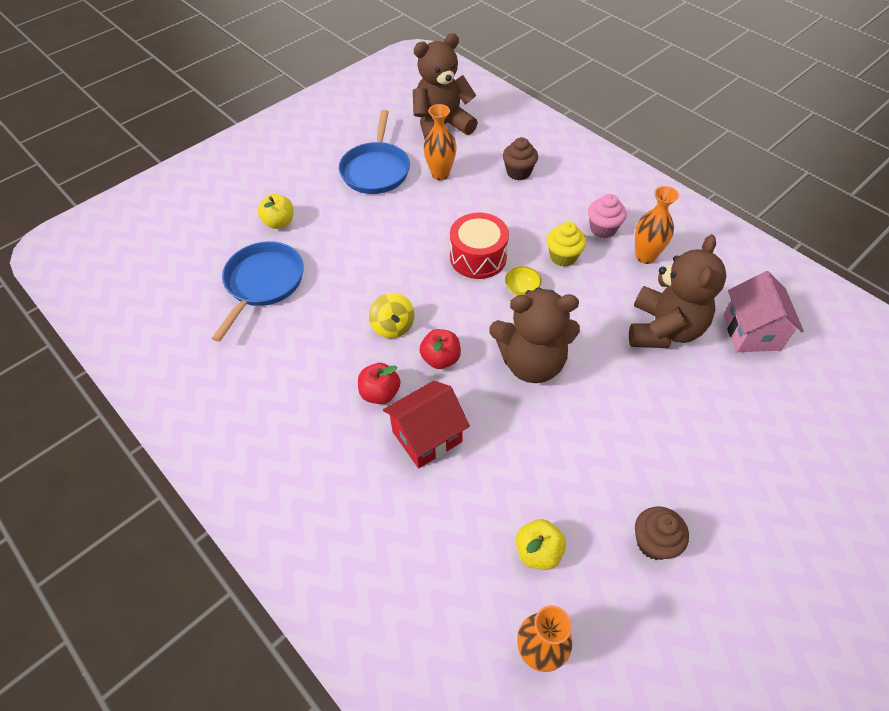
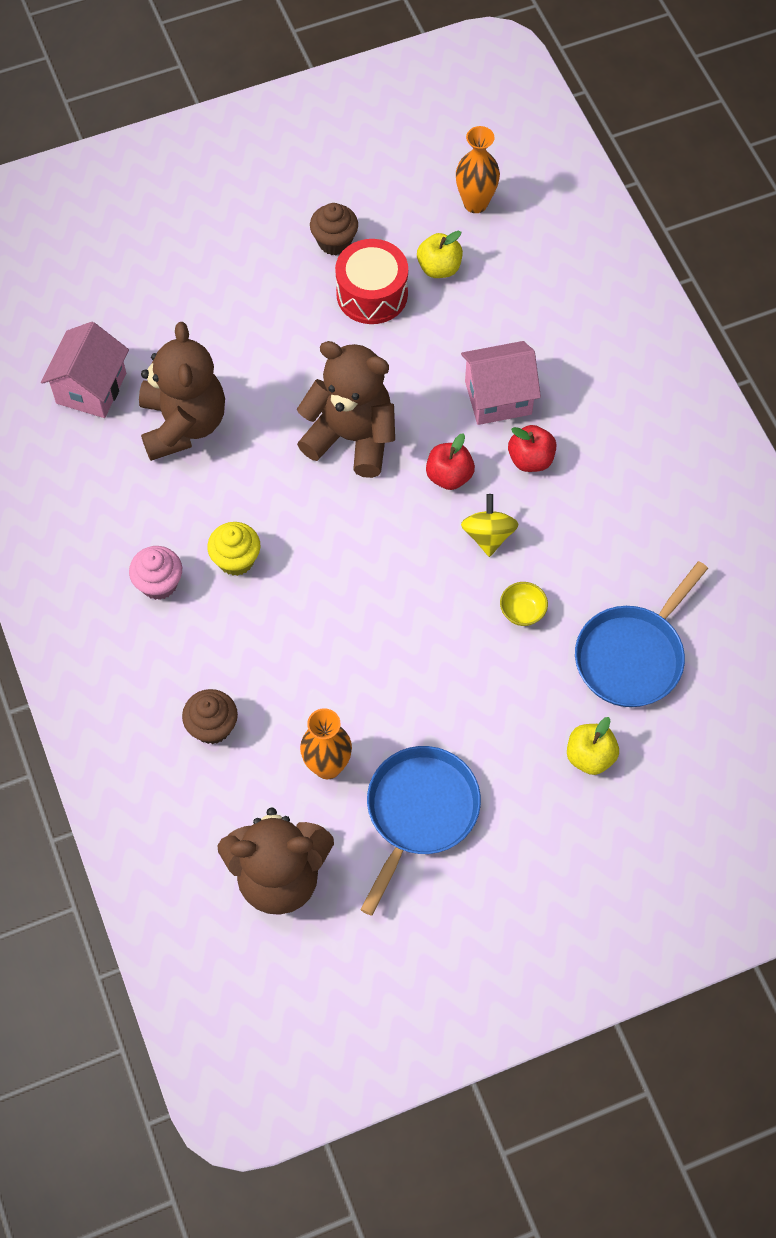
camera: 160 degrees left, 10 degrees up
(427, 436) = (498, 397): red house -> pink house
(478, 257) = (343, 597): red drum -> red drum (372, 294)
(521, 290) = (313, 531): yellow bowl -> yellow bowl (522, 612)
(645, 256) = (135, 523): orange vase -> none
(664, 329) = (183, 424): brown teddy bear -> brown teddy bear turned 135 degrees clockwise

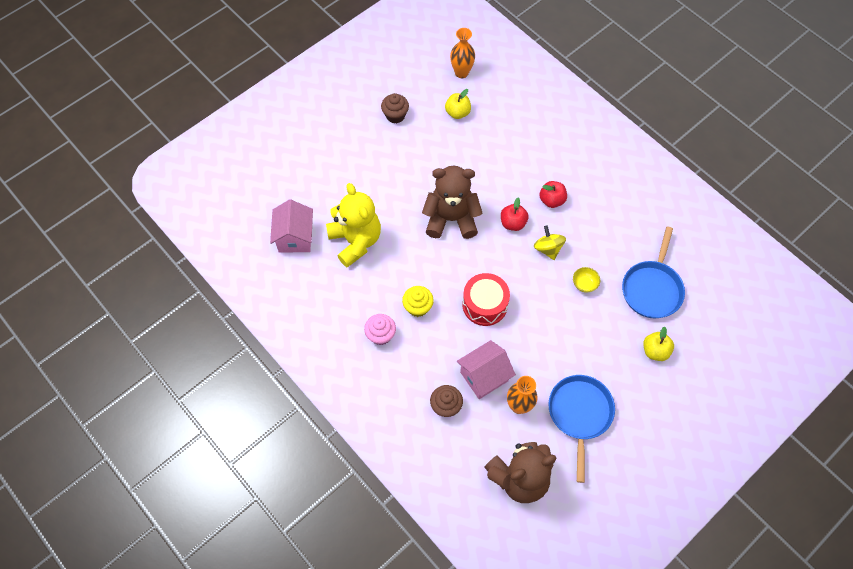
camera: 20 degrees left, 0 degrees up
(183, 424) = (355, 241): brown teddy bear -> yellow teddy bear
(372, 294) = (428, 137): red drum -> red drum (484, 305)
(498, 397) = (519, 172): pink house -> pink house (484, 376)

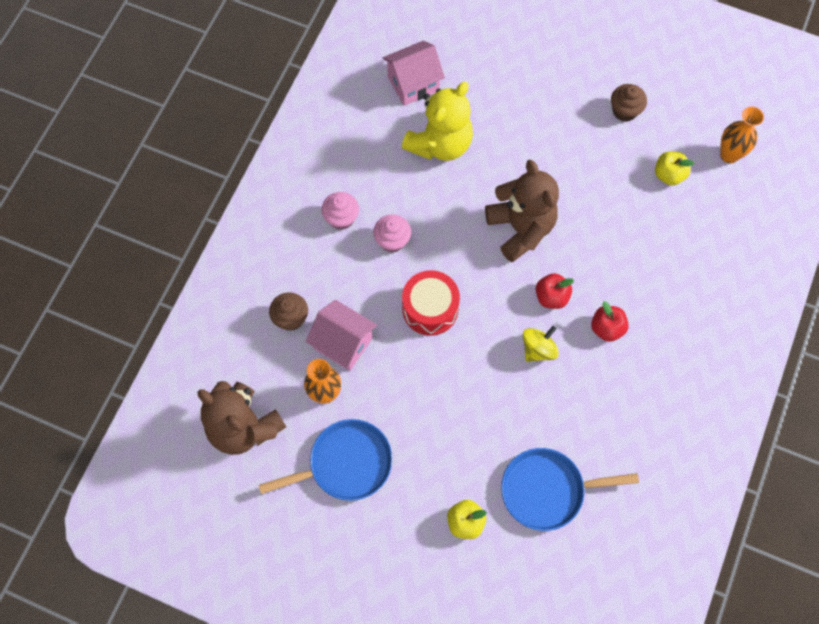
camera: 65 degrees right, 5 degrees up
(418, 307) = (392, 241): yellow cupcake -> pink cupcake
(584, 284) = (512, 408): yellow bowl -> none

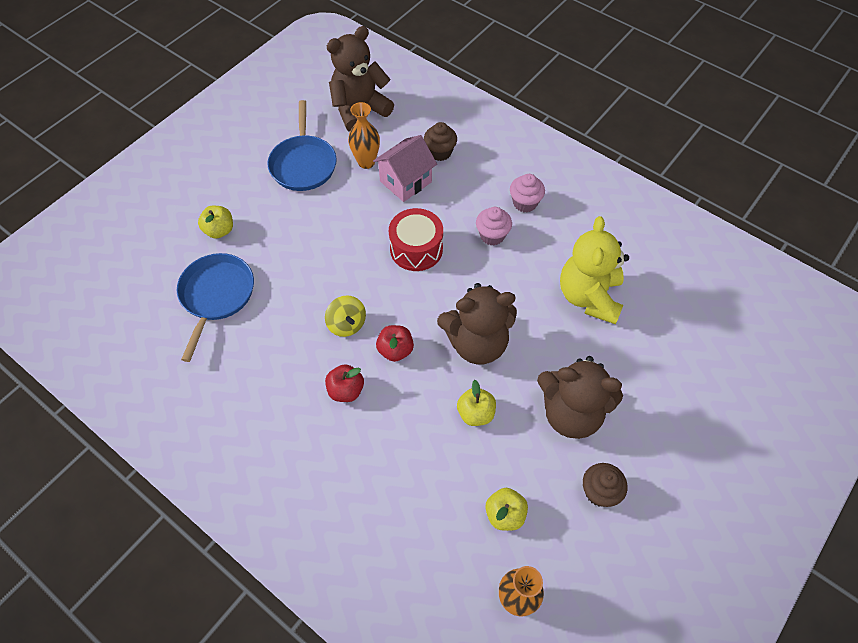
camera: 105 degrees right, 10 degrees down
(413, 83) = (664, 290): pink house -> none
(440, 143) = (589, 296): yellow teddy bear -> yellow teddy bear turned 45 degrees clockwise
(563, 141) = (571, 413): none -> brown teddy bear
(590, 214) = (475, 413): none -> yellow apple

